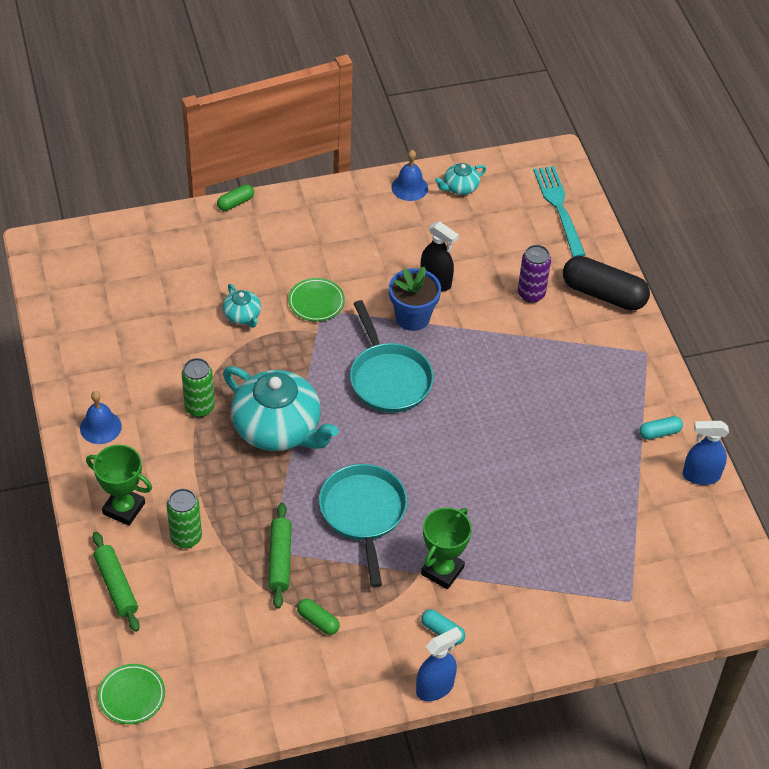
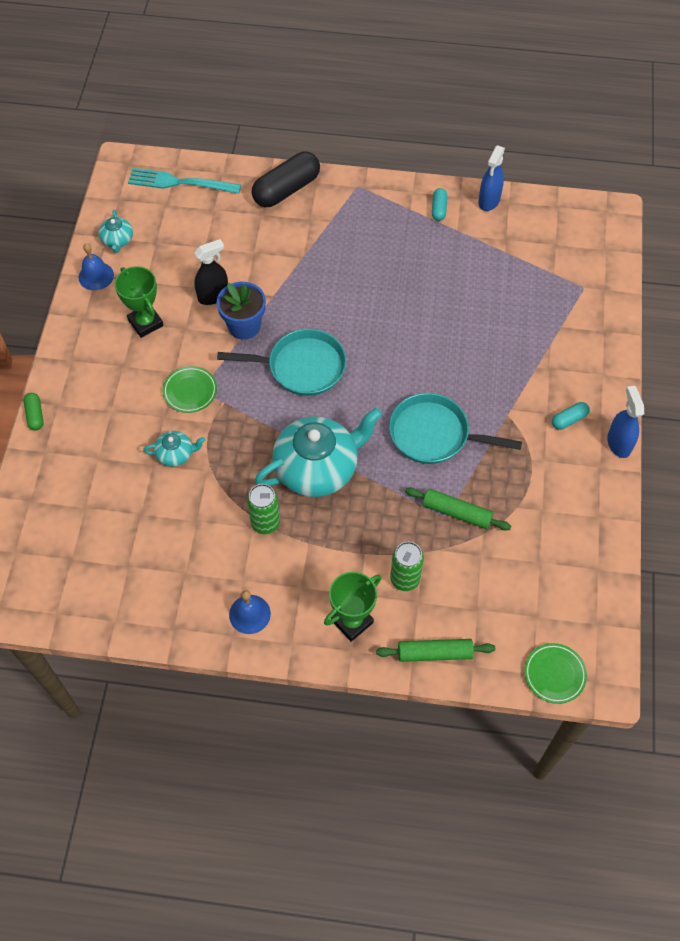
camera: 65 degrees left, 10 degrees up
(318, 621) = (528, 504): green capsule -> none
(442, 571) = (512, 399): green trophy -> green trophy (145, 323)
(531, 294) = (261, 236): purple can -> none

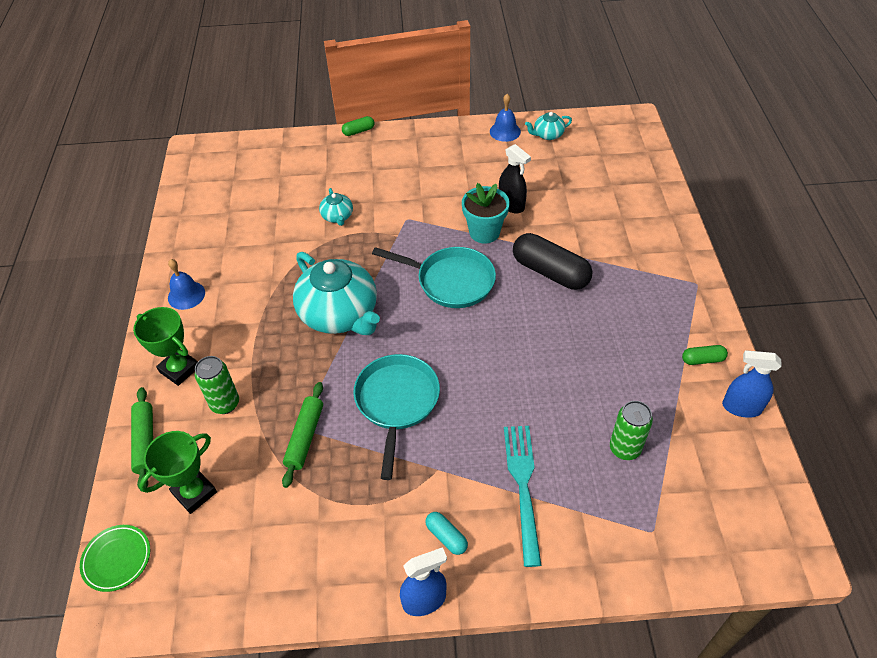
camera: 80 degrees right, 10 degrees down
(145, 323) = (466, 170): green trophy -> green trophy (194, 492)
(180, 183) = (631, 157): turquoise fork -> turquoise fork (523, 486)
(190, 391) = (403, 212): green plate -> none
(244, 326) = (484, 232): blue flower pot -> turquoise flower pot
(265, 523) = (276, 288): green can -> green can (624, 448)
(286, 190) = (662, 230): black capsule -> black capsule (550, 272)
(301, 367) = (450, 281): turquoise pan -> turquoise pan turned 60 degrees counterclockwise
(438, 209) = (702, 359): turquoise capsule -> green capsule

